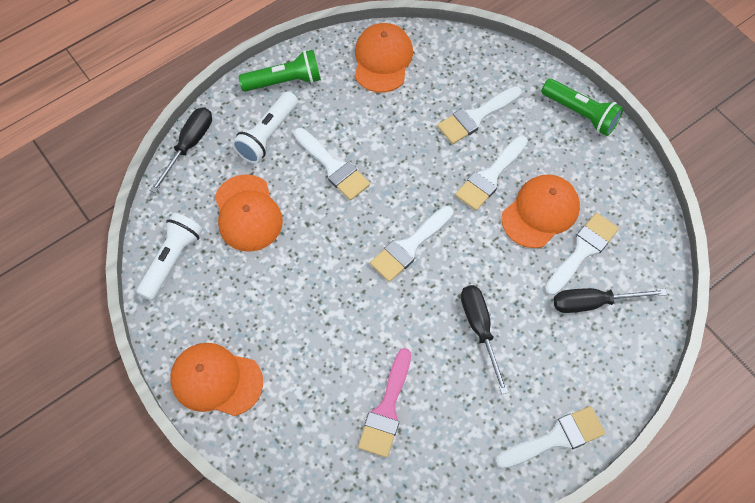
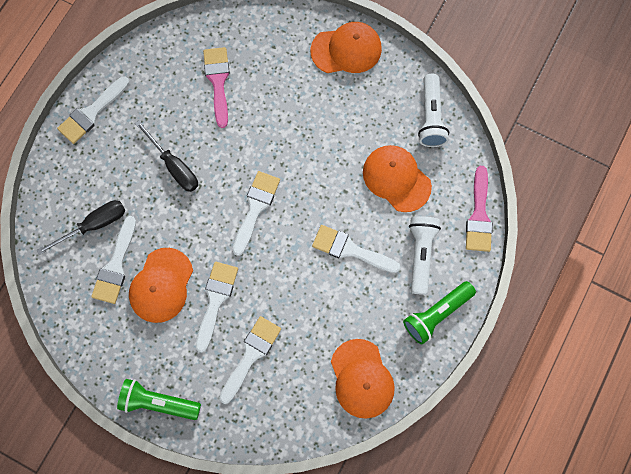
camera: 155 degrees right, 10 degrees up
(189, 145) = (479, 215): black screwdriver -> pink brush

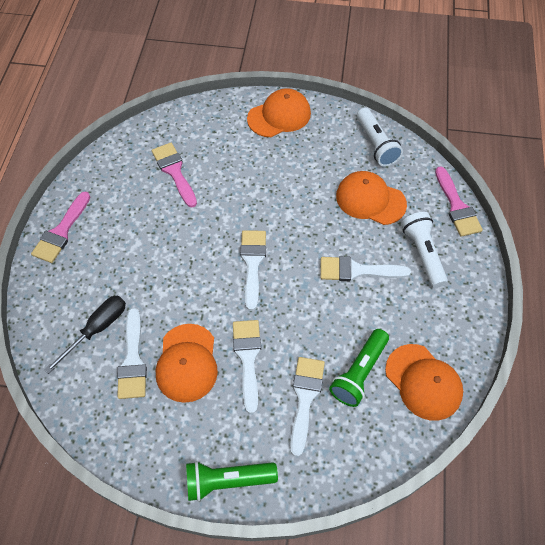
camera: 20 degrees left, 15 degrees down
(91, 113) = (61, 231): white brush -> pink brush
(174, 166) = (159, 252): black screwdriver -> none
(436, 314) = (463, 299): green flashlight -> green flashlight (359, 373)

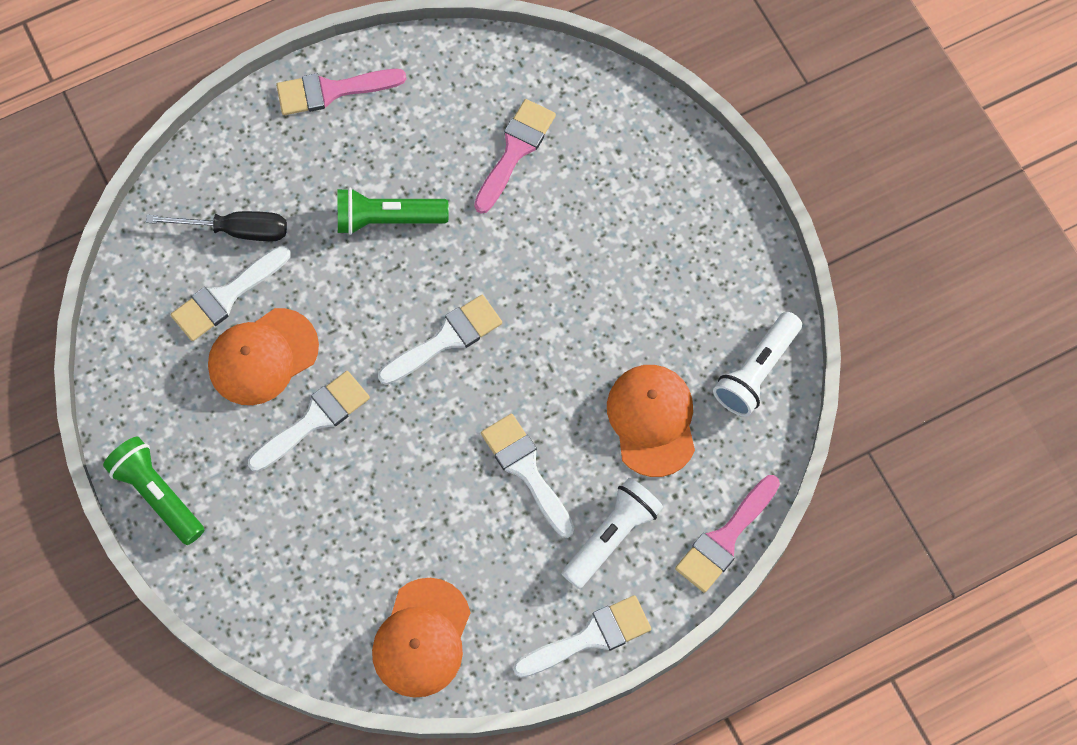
camera: 55 degrees right, 10 degrees up
(279, 116) = (710, 214): orange cap -> none
(305, 398) = (308, 515): white brush -> white brush (590, 637)
(359, 373) = (382, 556): green flashlight -> green flashlight (387, 219)

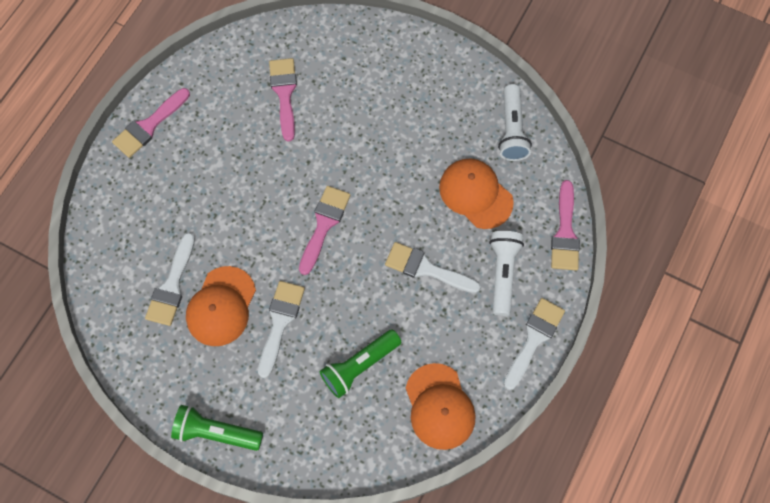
camera: 35 degrees left, 0 degrees up
(236, 230) = (149, 242): black screwdriver -> none
(387, 219) = (237, 178): green flashlight -> green flashlight (359, 366)
(446, 339) = (324, 224): white brush -> pink brush

